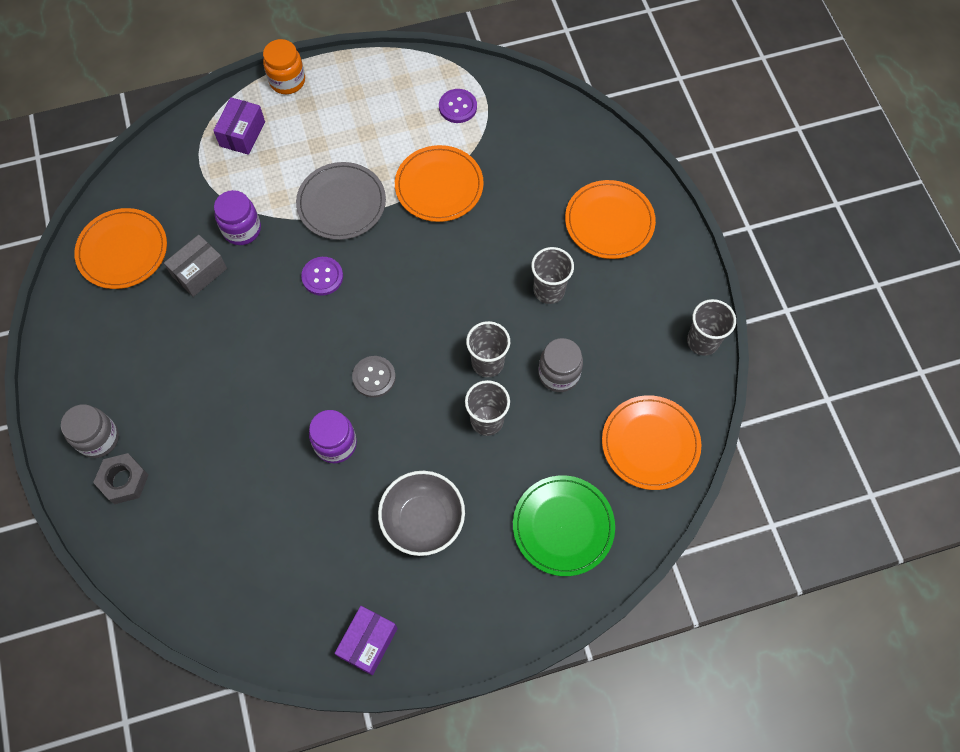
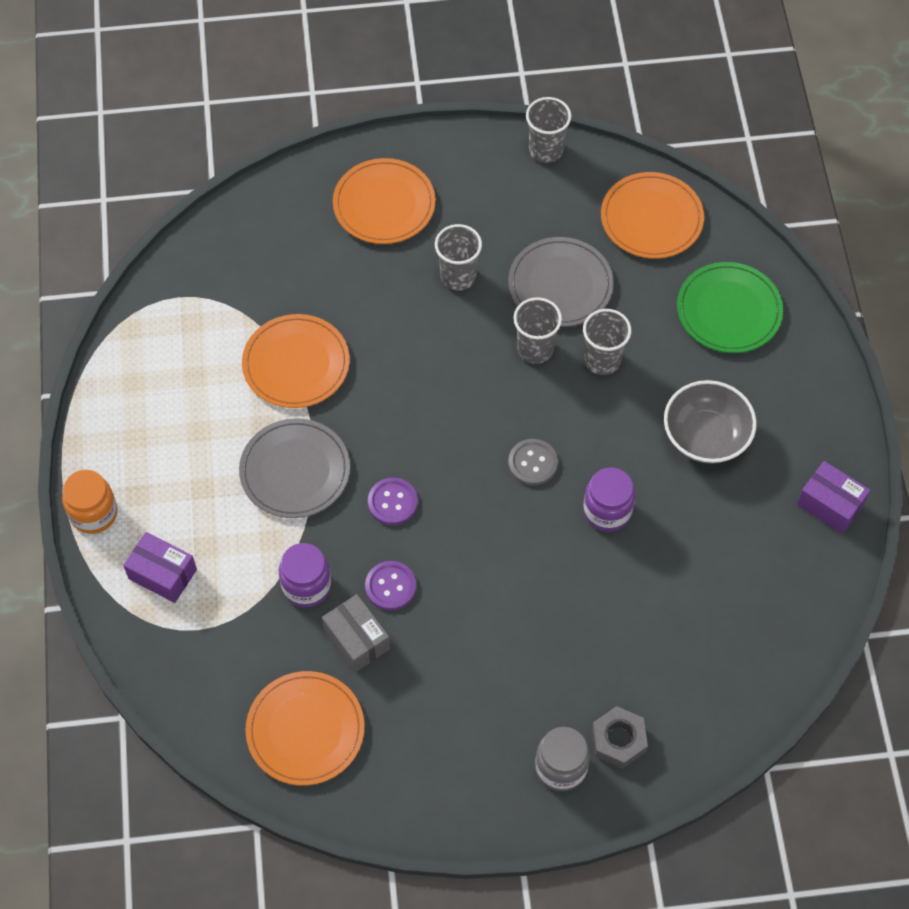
camera: 80 degrees left, 5 degrees down
(457, 107) = (188, 328): purple button -> purple button (390, 586)
(559, 374) = (560, 285): grey jar -> grey plate

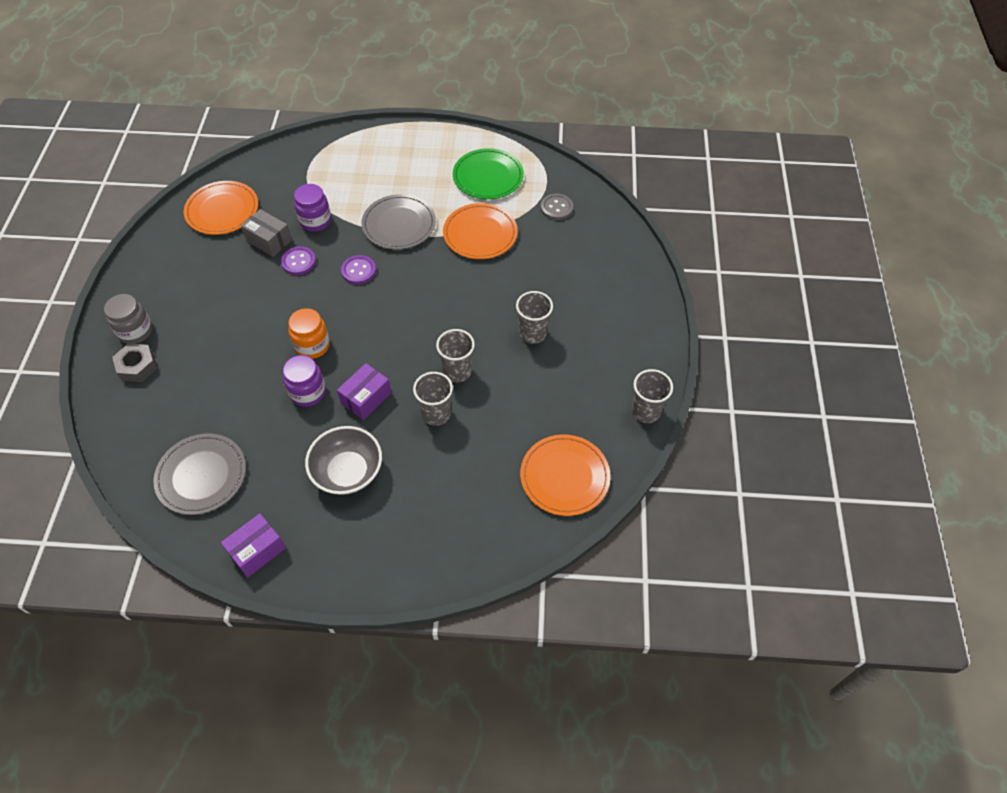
camera: 100 degrees right, 5 degrees down
(94, 513) = (400, 132): orange jar -> orange jar (312, 345)
(162, 574) = (349, 158): purple box -> purple box (366, 398)
(357, 639) = (269, 240): grey box -> grey box turned 60 degrees clockwise
(384, 204) = (606, 298): orange plate -> none
(532, 463) = (362, 353): grey button -> grey button (556, 208)
(560, 285) = (511, 398): grey plate -> grey plate (201, 475)
(729, 310) = (460, 516): green plate -> green plate (488, 176)

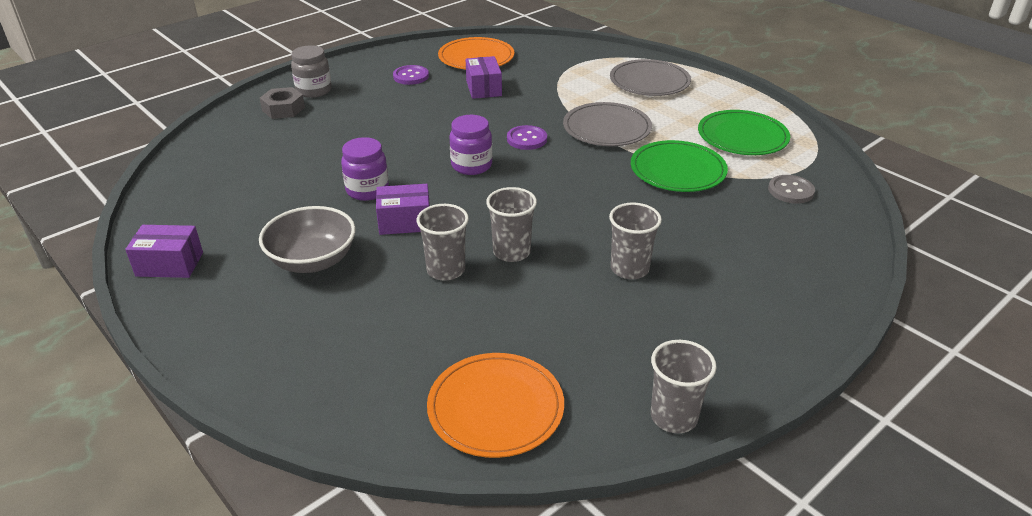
camera: 45 degrees right, 20 degrees down
(201, 475) = (216, 192): grey plate -> grey plate (649, 81)
(269, 240) = (484, 88): grey box -> purple box
(298, 262) = (486, 110): purple button -> purple button (411, 76)
(312, 345) = (417, 164): orange jar -> none
(315, 221) = (537, 94): purple jar -> purple jar (471, 165)
(480, 234) = (678, 170): orange plate -> green plate

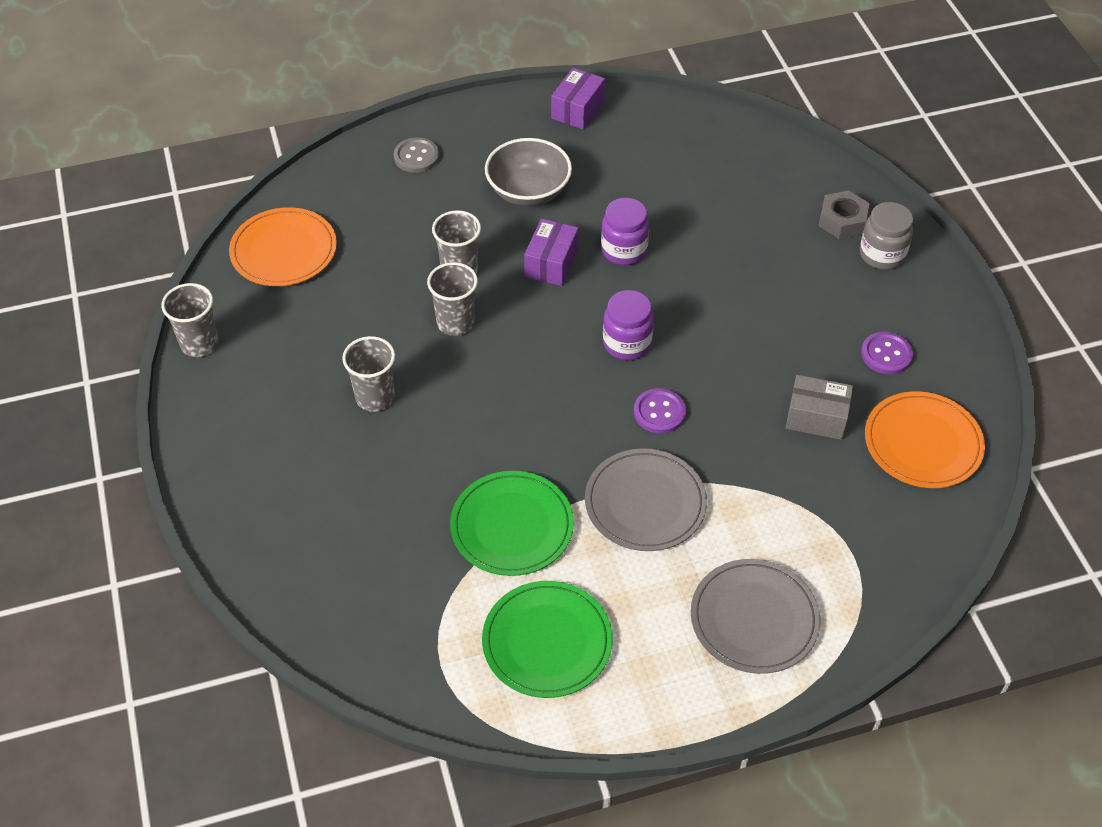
camera: 115 degrees right, 15 degrees up
(484, 88) = (816, 418): purple box -> grey box
(790, 191) = (406, 614): grey button -> grey button (416, 157)

